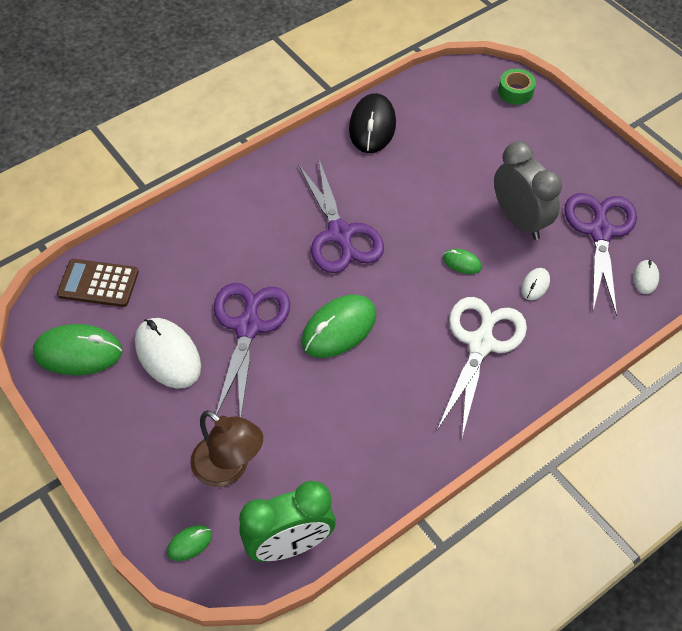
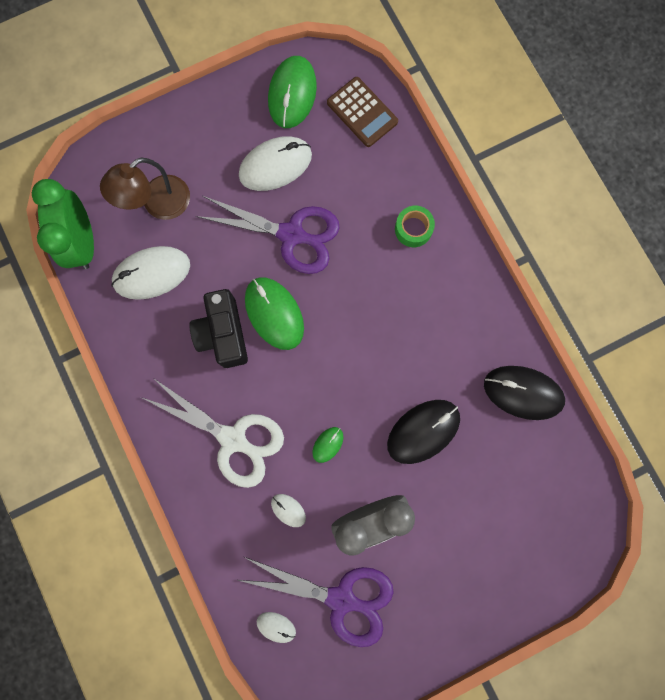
camera: 100 degrees right, 25 degrees up
(98, 283) = (362, 112): brown calculator -> brown calculator turned 120 degrees clockwise
(189, 543) = (102, 169): green mouse -> none
(316, 458) = (152, 273): none -> white mouse
(340, 234) = (383, 333): purple scissors -> none
(371, 372) = (223, 334): none -> black camera
(427, 192) = (423, 431): none -> black mouse
(515, 92) = (556, 566): green tape -> green tape (413, 229)

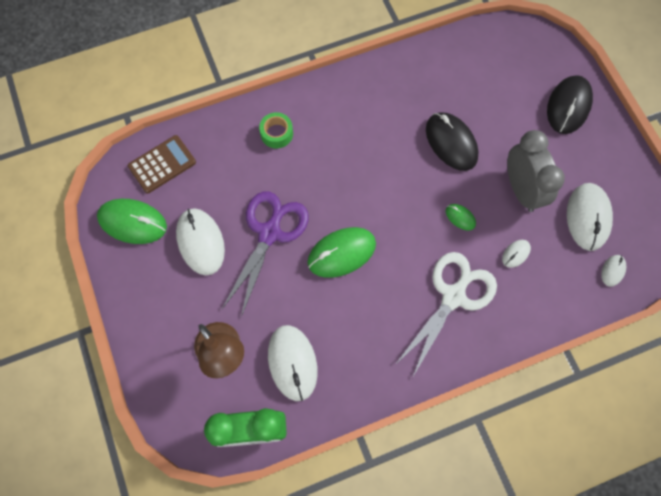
camera: 85 degrees left, 10 degrees down
(223, 334) = (356, 299): black camera -> none
(341, 599) = (588, 217): purple scissors -> white mouse
(523, 392) = (422, 68): black mouse -> black mouse (568, 106)

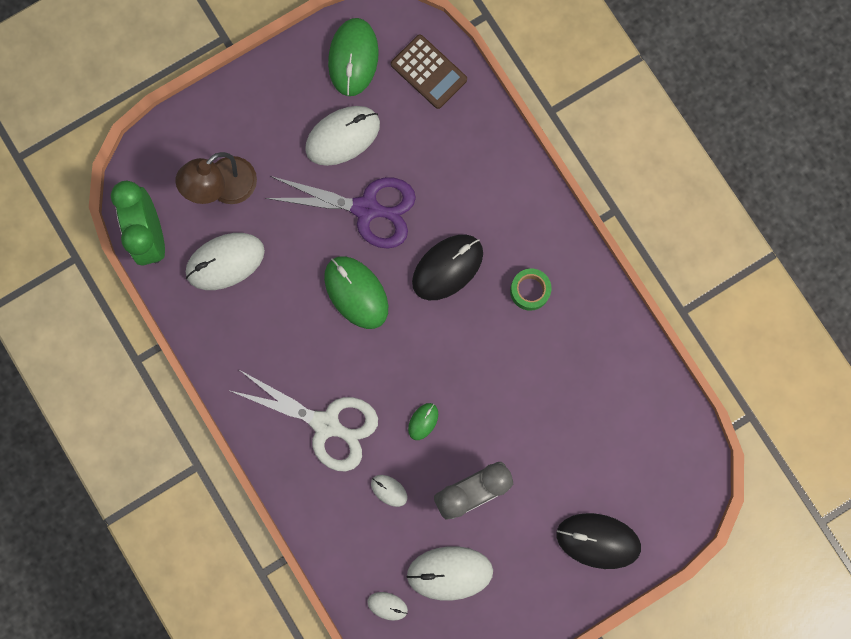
camera: 80 degrees right, 10 degrees up
(276, 133) = (492, 192): green tape -> green tape (529, 291)
(451, 143) = (519, 399): black mouse -> black mouse (447, 267)

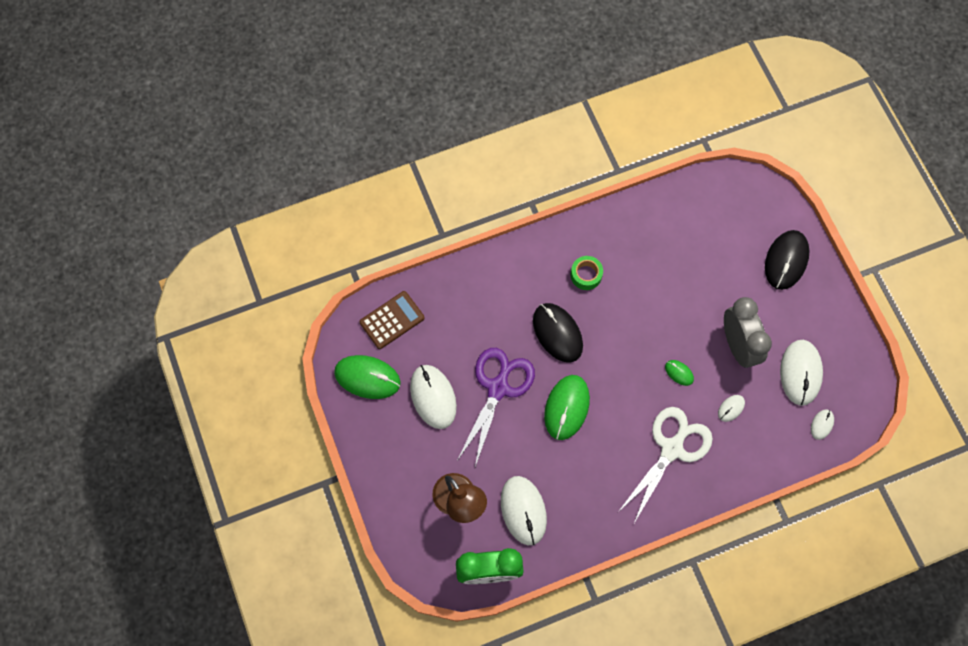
camera: 80 degrees left, 10 degrees down
(356, 293) = (566, 407): green mouse -> green mouse turned 45 degrees counterclockwise

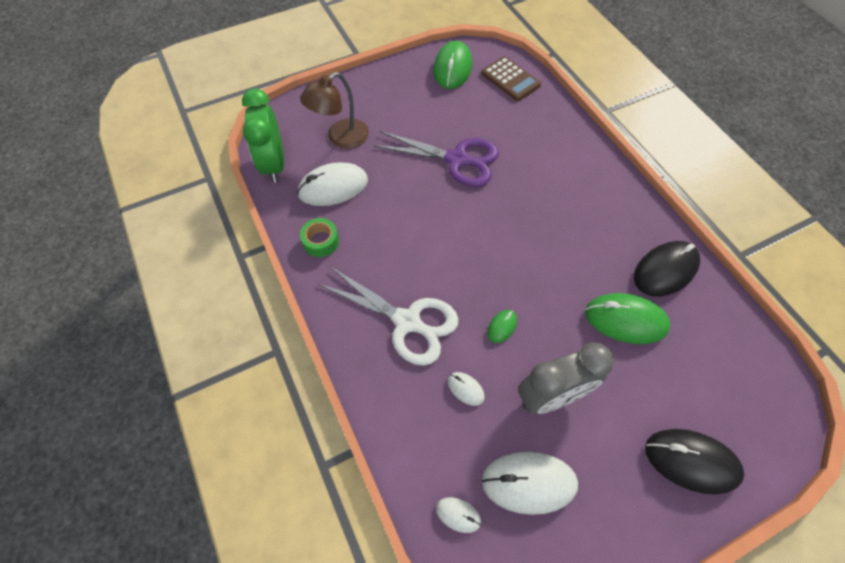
camera: 85 degrees right, 10 degrees down
(433, 397) = (441, 113): white mouse -> none
(557, 333) = (525, 205): black mouse -> black mouse (665, 270)
(566, 407) = (444, 217): green mouse -> green mouse (625, 320)
(586, 275) = (599, 227): green tape -> green tape (321, 241)

